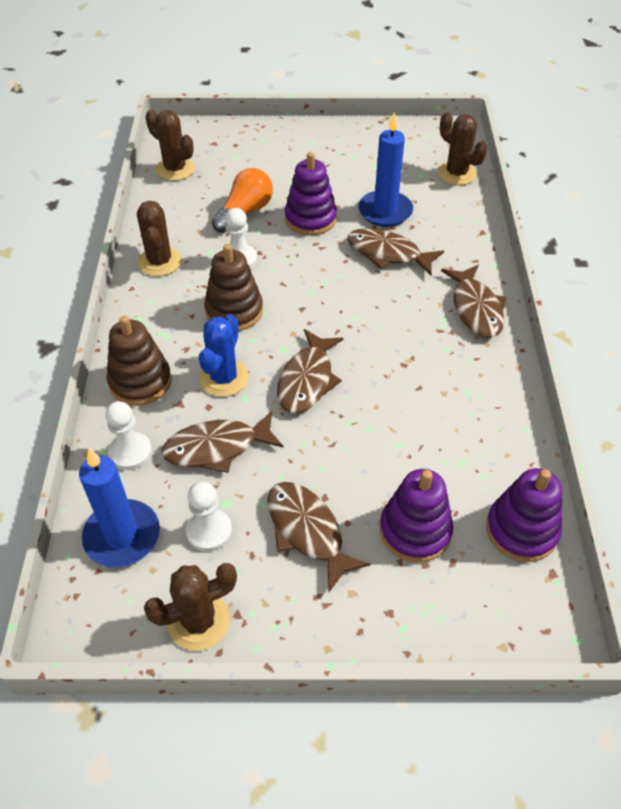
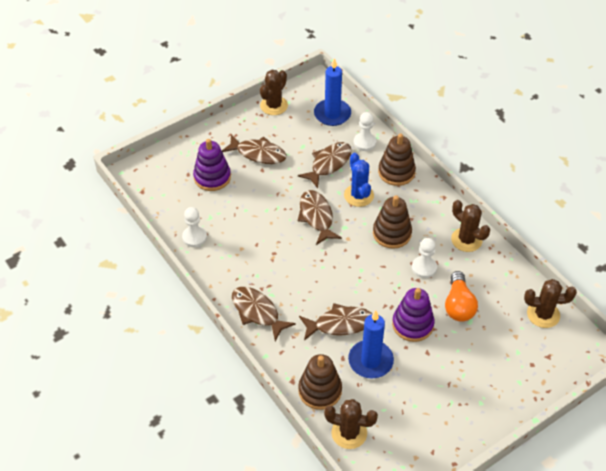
camera: 145 degrees right, 0 degrees up
(209, 531) = (299, 133): white pawn -> white pawn (194, 237)
(459, 212) = (320, 390): none -> brown stacking toy
(521, 530) = (164, 201): purple stacking toy -> none

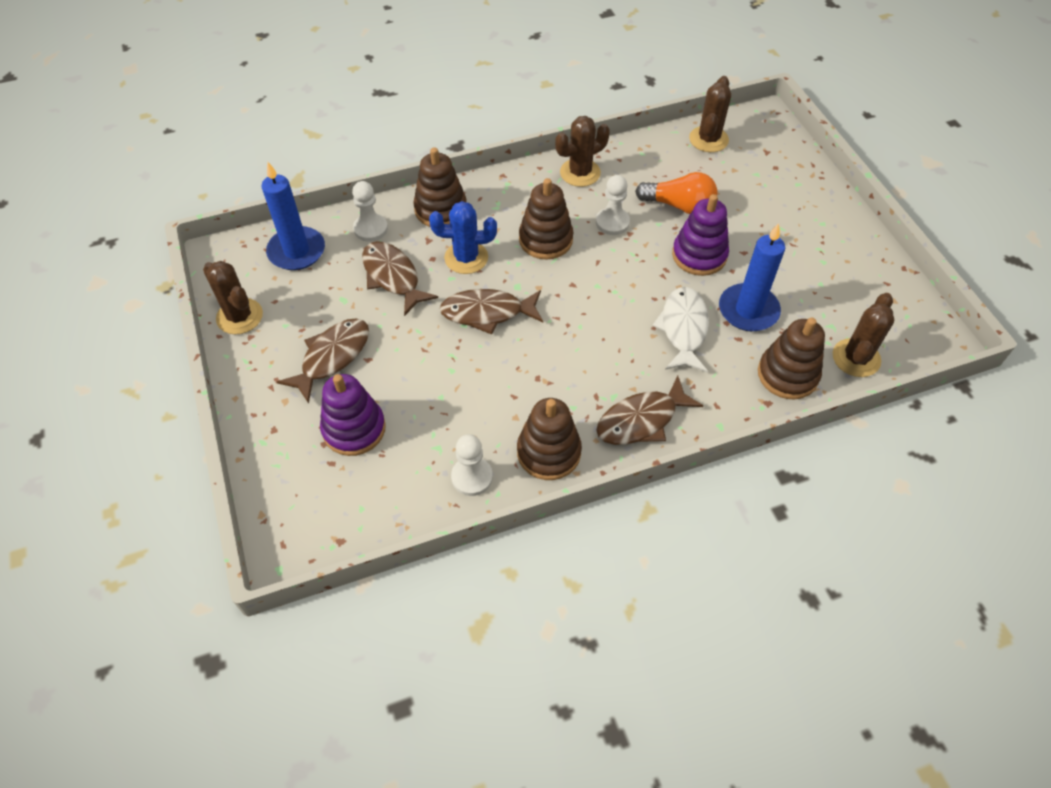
camera: 75 degrees left, 5 degrees up
(221, 269) = (548, 452): none -> brown stacking toy
(340, 324) = (683, 329): brown fish -> white fish

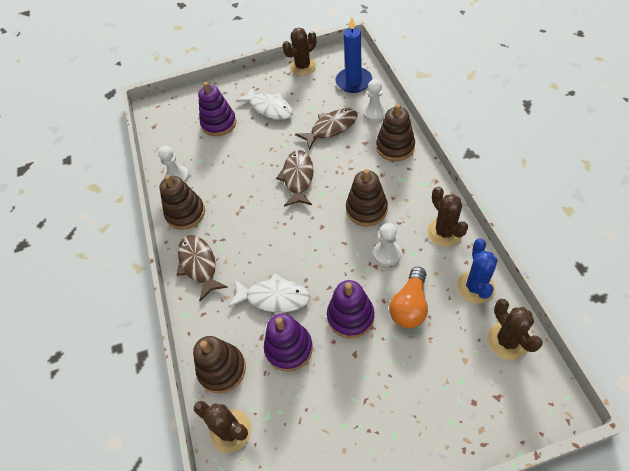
camera: 100 degrees right, 0 degrees up
(332, 357) = (269, 108): brown fish -> white fish
(466, 258) = (348, 164): blue cactus -> blue cactus (475, 287)
(708, 139) = (507, 341): brown cactus -> brown cactus turned 45 degrees clockwise
(748, 310) = (289, 348): blue candle -> purple stacking toy

